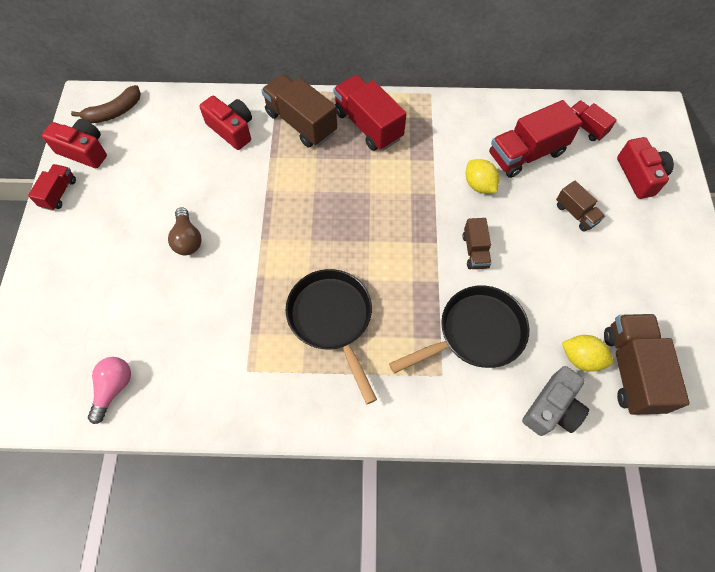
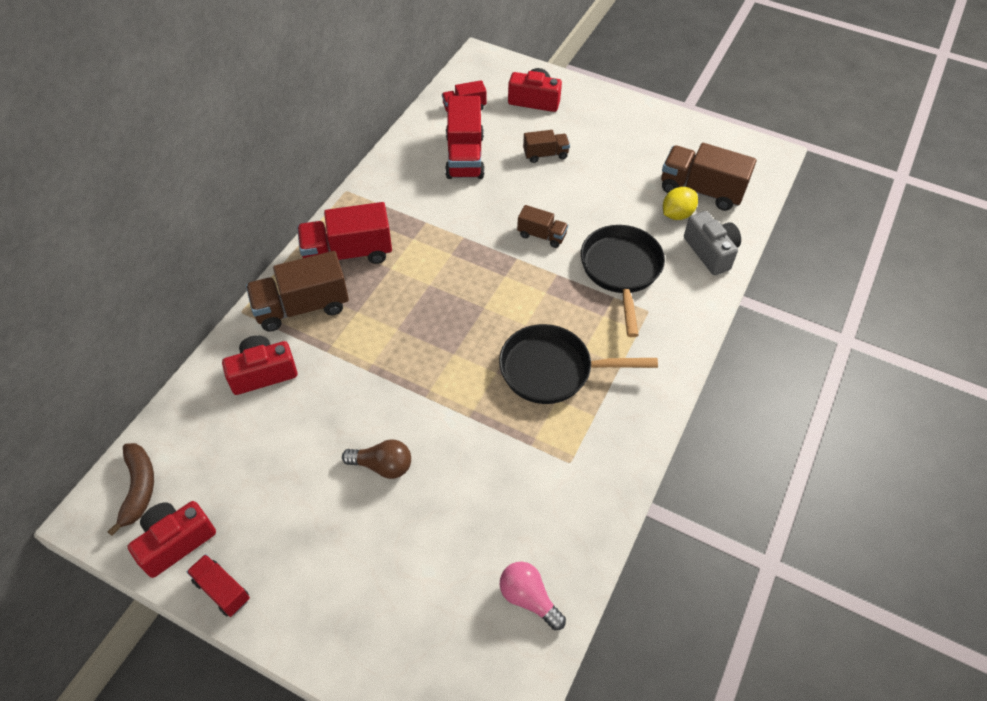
camera: 65 degrees left, 10 degrees down
(479, 185) = (475, 202): yellow lemon -> none

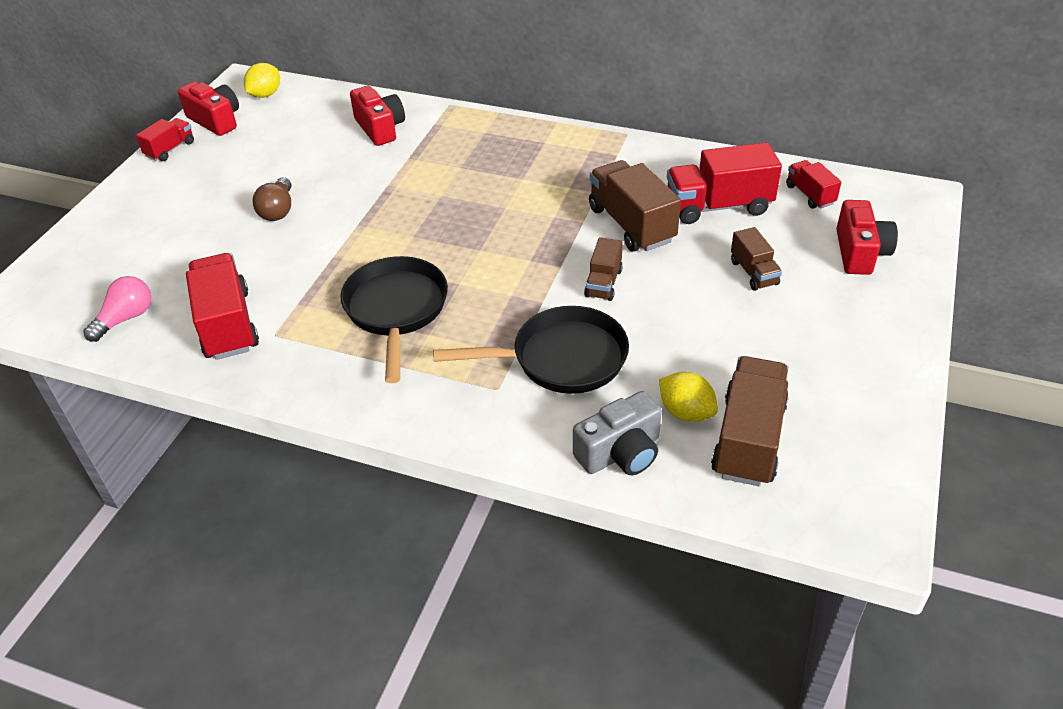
camera: 85 degrees right, 10 degrees down
(139, 488) = (265, 95): brown banana -> yellow lemon
(302, 307) = (460, 135): brown truck -> brown truck (631, 224)
(348, 253) = (536, 149): red truck -> red truck (227, 325)

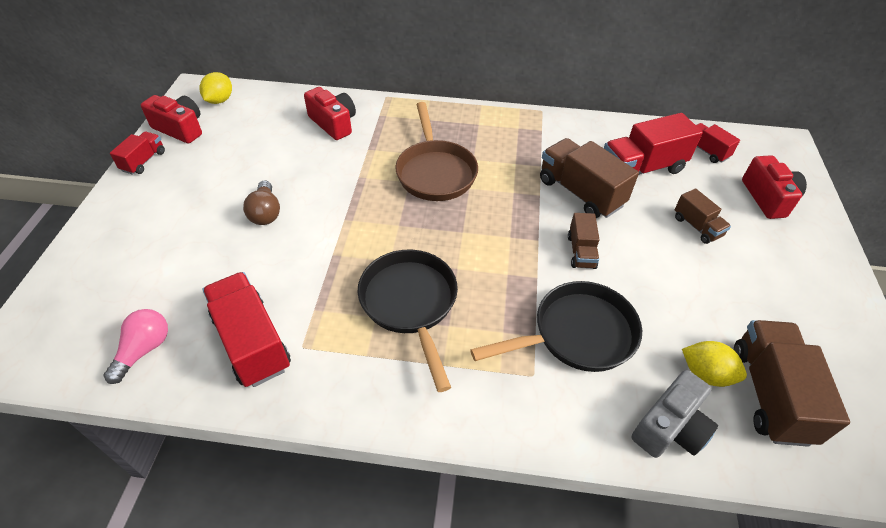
camera: 15 degrees left, 5 degrees up
(474, 188) = (435, 172): none -> brown pan

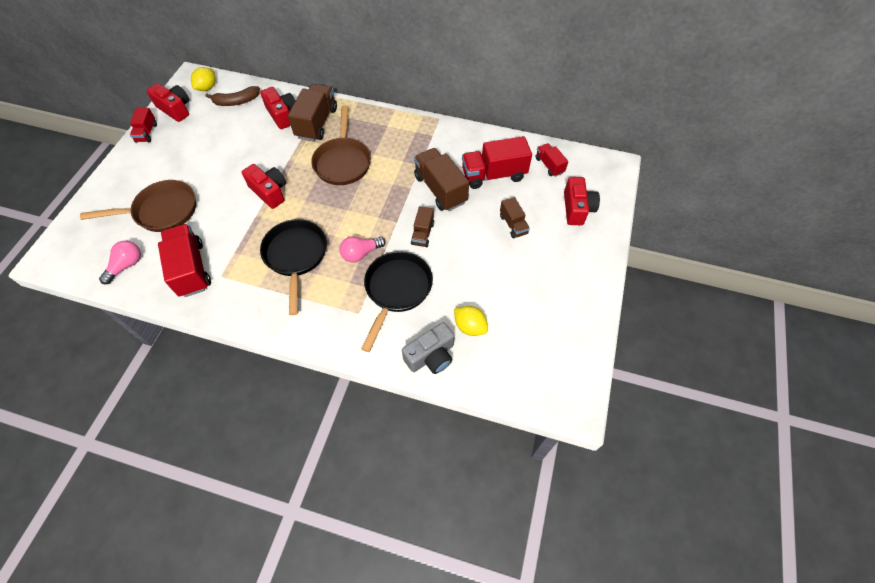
camera: 10 degrees right, 10 degrees up
(144, 161) = (147, 133): red truck -> red truck turned 150 degrees clockwise
(187, 263) = (162, 211): none -> brown pan
(265, 113) = (236, 101): none -> brown banana
(265, 213) = (219, 181): brown light bulb -> none
(344, 219) = (269, 192): none -> red camera
(504, 288) = (361, 253): none -> pink light bulb
(577, 334) = (397, 290): black pan -> black pan turned 60 degrees counterclockwise
(770, 394) = (505, 345): brown truck -> brown truck (317, 123)

